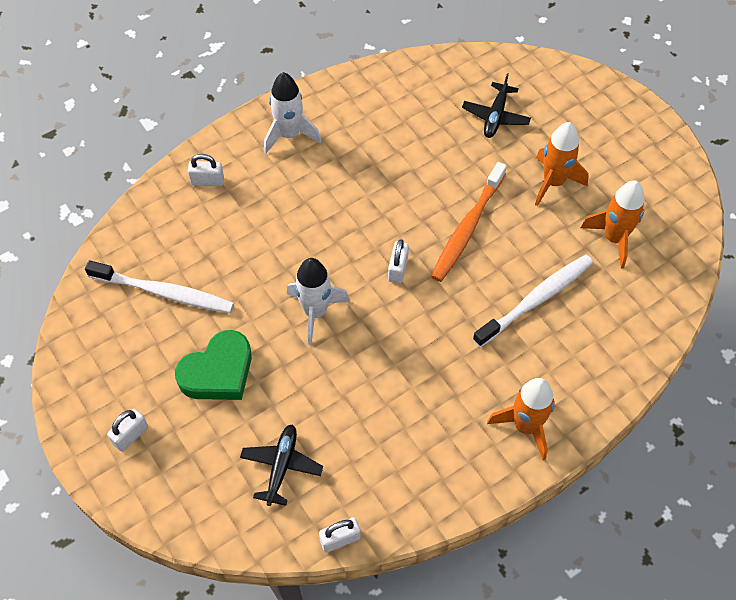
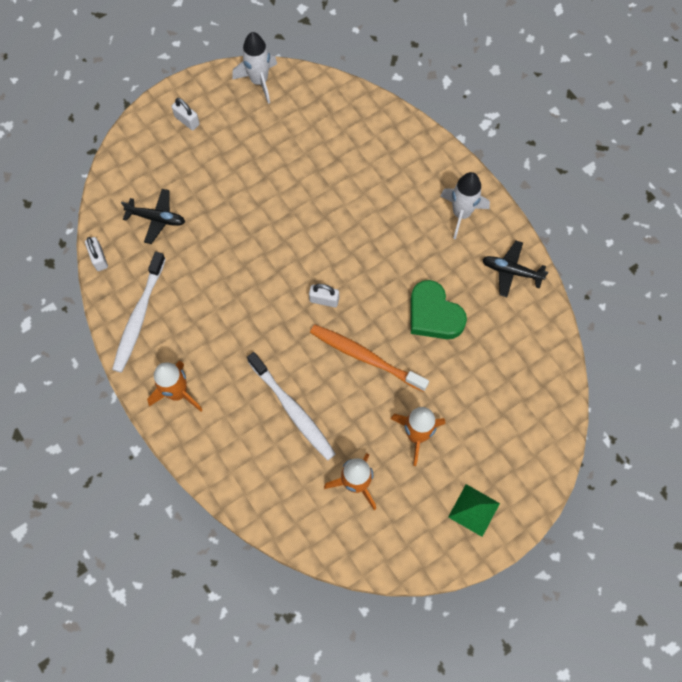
camera: 90 degrees right, 10 degrees up
(164, 292) = (304, 132): white toothbrush -> white toothbrush (139, 317)
(207, 181) = (410, 154): white padlock -> none
(218, 372) = (234, 173): green heart -> green heart (433, 315)
(315, 312) = (284, 238): white rocket -> white rocket (259, 81)
(495, 116) = (491, 388): black plane -> black plane (511, 271)
(626, 136) = (474, 510): none -> green pyramid

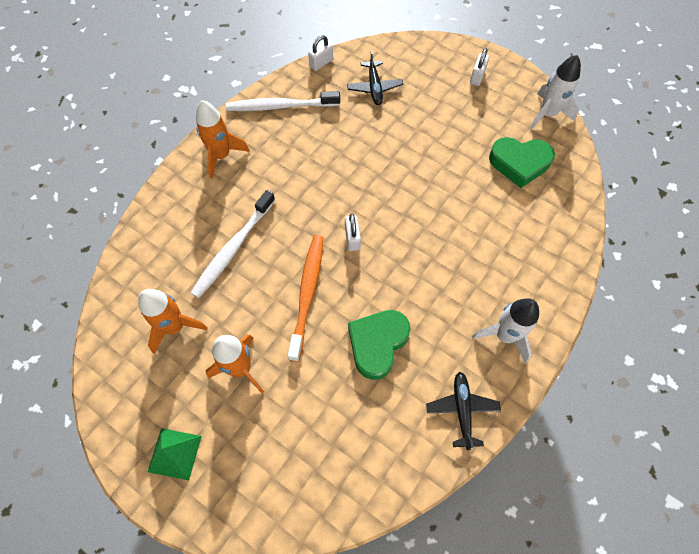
camera: 70 degrees right, 5 degrees down
(303, 129) = (519, 163): none -> green heart

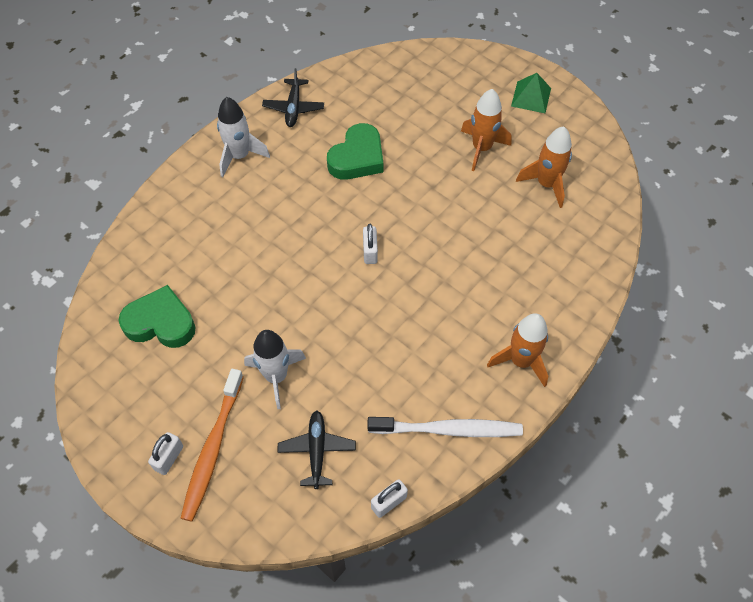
camera: 175 degrees left, 5 degrees down
(233, 248) = (497, 250): white toothbrush -> none
(307, 293) = (420, 203): orange toothbrush -> orange toothbrush (212, 449)
(547, 114) = (97, 388): white rocket -> white rocket (276, 376)

